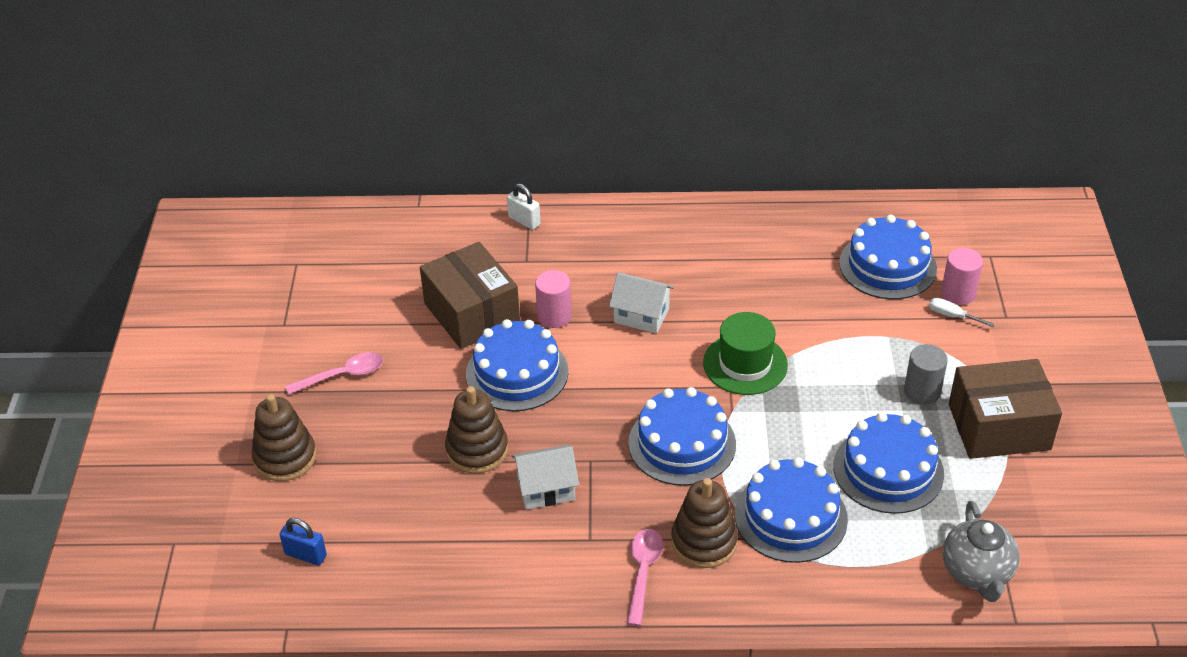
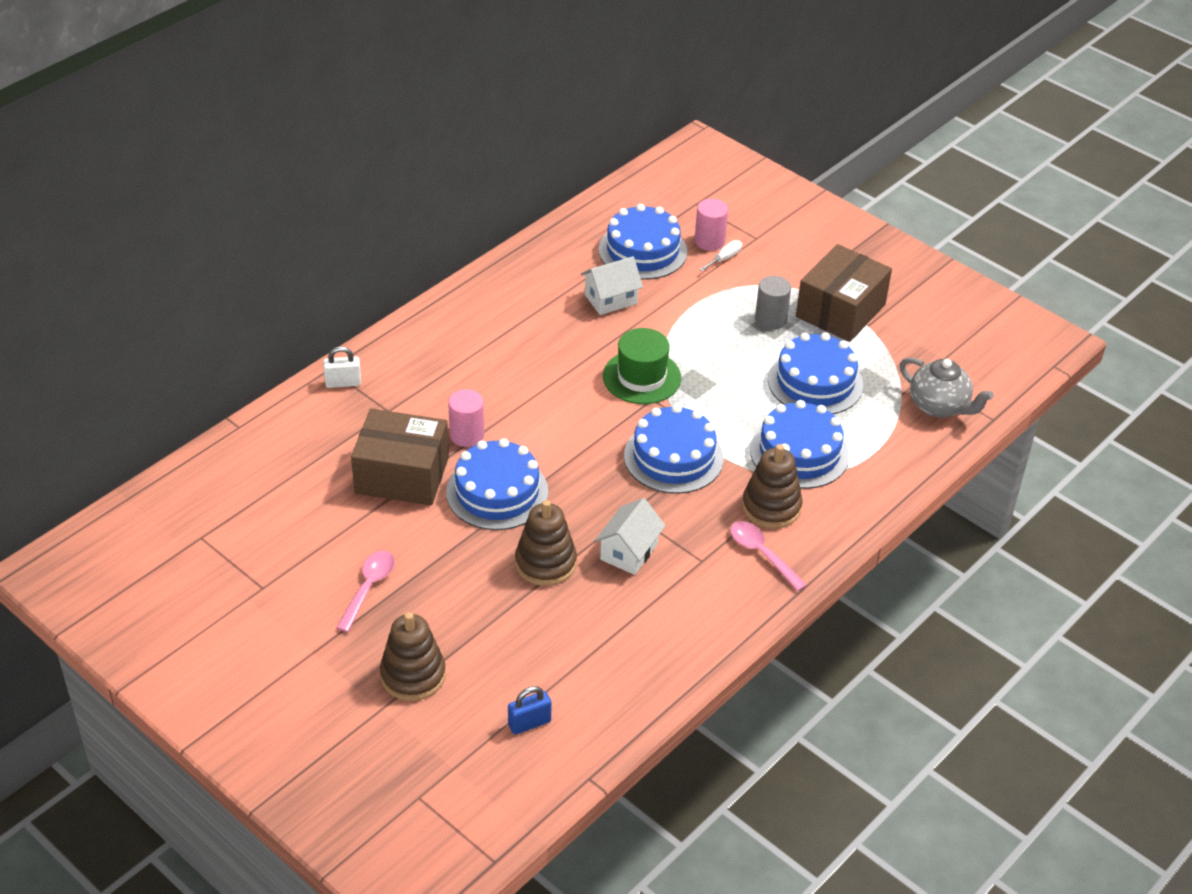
camera: 50 degrees left, 0 degrees up
(641, 315) = (528, 392): white house -> white house (610, 299)
(952, 316) = (725, 258): white screwdriver -> white screwdriver turned 150 degrees clockwise

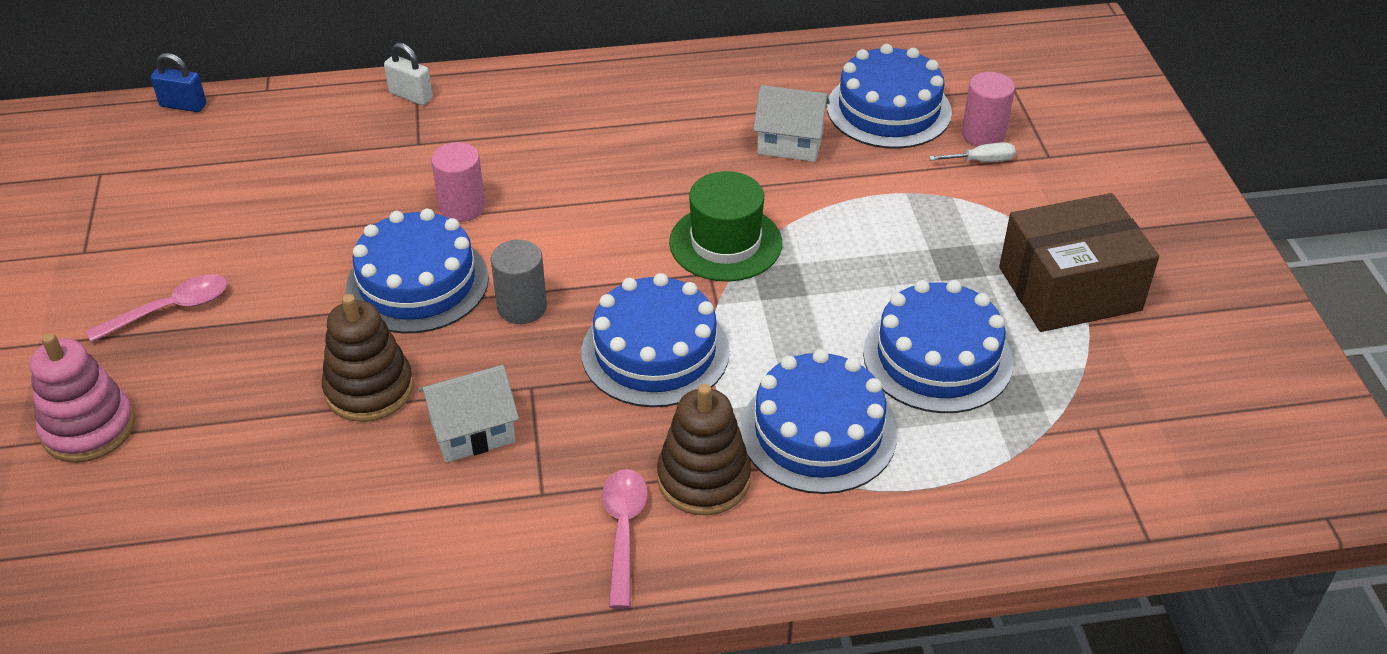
camera: 40 degrees right, 0 degrees up
(402, 475) = (348, 213): brown box -> none
(413, 675) = (89, 428): brown stacking toy -> pink stacking toy
(529, 723) = (123, 563): blue padlock -> blue padlock (183, 105)
(770, 319) = (962, 255): grey cylinder -> grey cylinder (522, 307)
(939, 406) = (1082, 479): grey teapot -> none

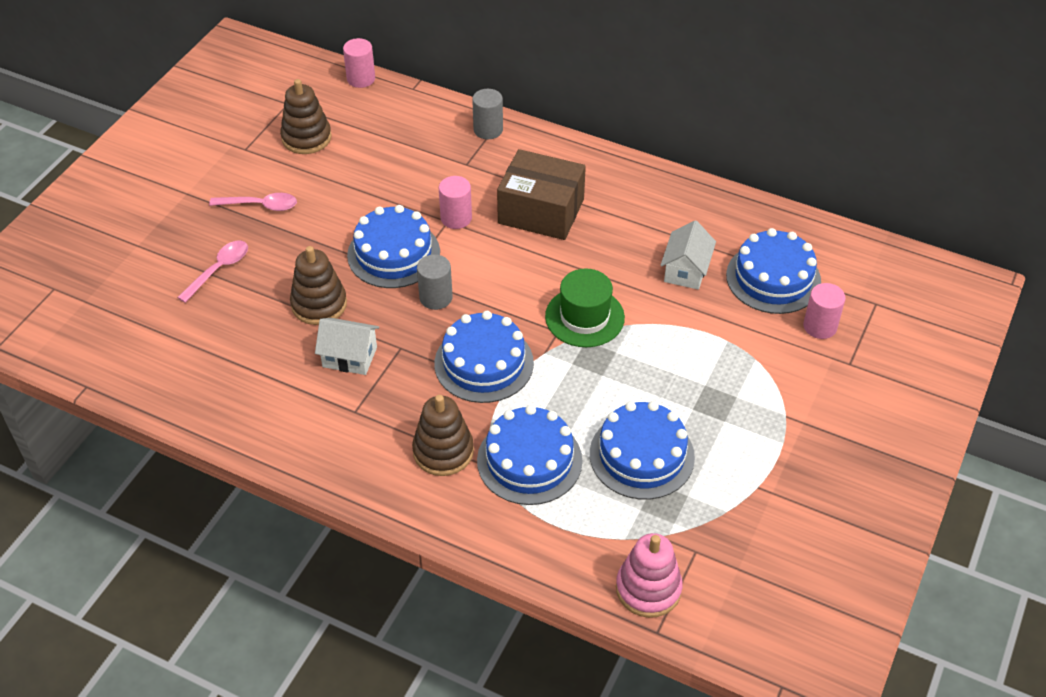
camera: 35 degrees right, 5 degrees up
(89, 428) = (174, 254): pink stacking toy -> pink stacking toy (648, 589)
(166, 202) = (306, 138): none -> brown stacking toy
(183, 105) = (361, 79): blue padlock -> pink cylinder
(411, 96) = (488, 130): white padlock -> grey cylinder
(623, 531) = (377, 455): pink spoon -> pink spoon (219, 269)
(790, 143) = (686, 271): white house -> white house turned 60 degrees clockwise
(981, 161) = (799, 344): white screwdriver -> none
(1069, 289) = (769, 458): brown box -> brown box (541, 211)

